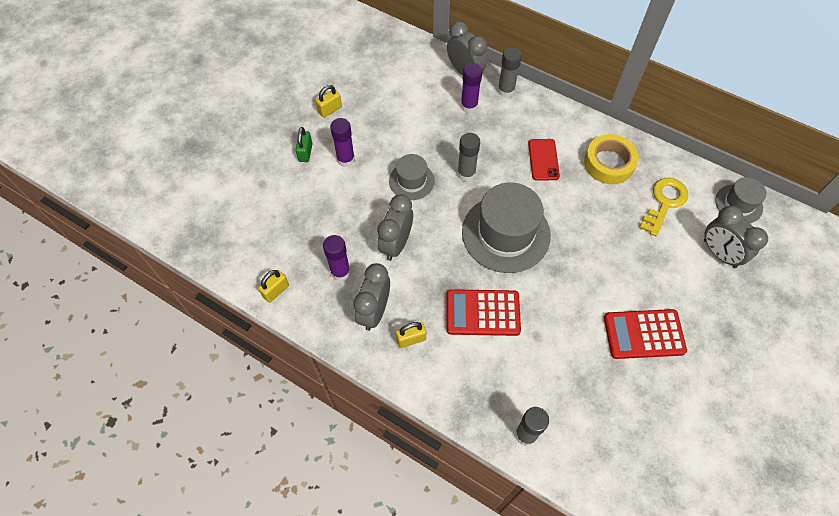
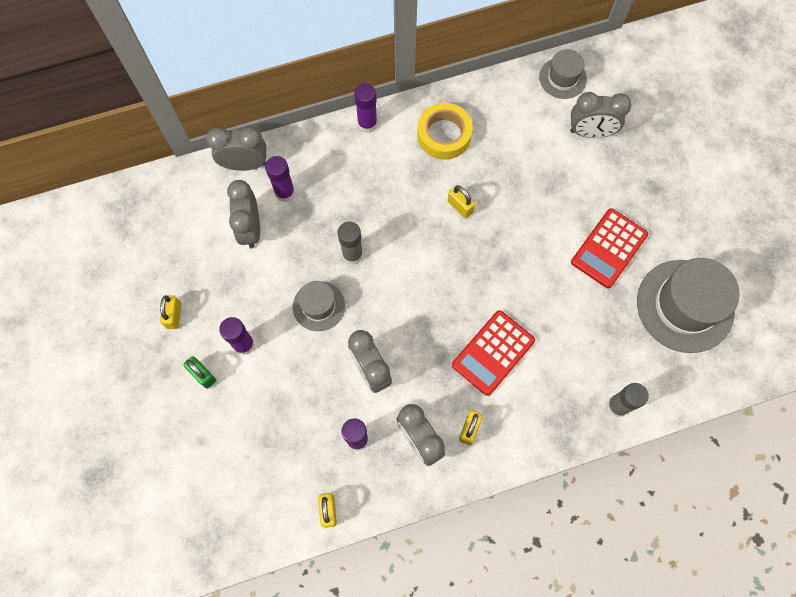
camera: 50 degrees left, 10 degrees up
(426, 106) = (250, 229): none -> grey clock
(506, 91) = (297, 148): grey glue stick -> none
(506, 233) = (438, 273): grey hat -> grey hat (685, 306)
(543, 160) = (395, 181): red phone -> none
(565, 115) = (367, 124): none -> purple glue stick
(568, 211) = (460, 206): none -> yellow padlock
(664, 203) = (515, 128): yellow key -> none

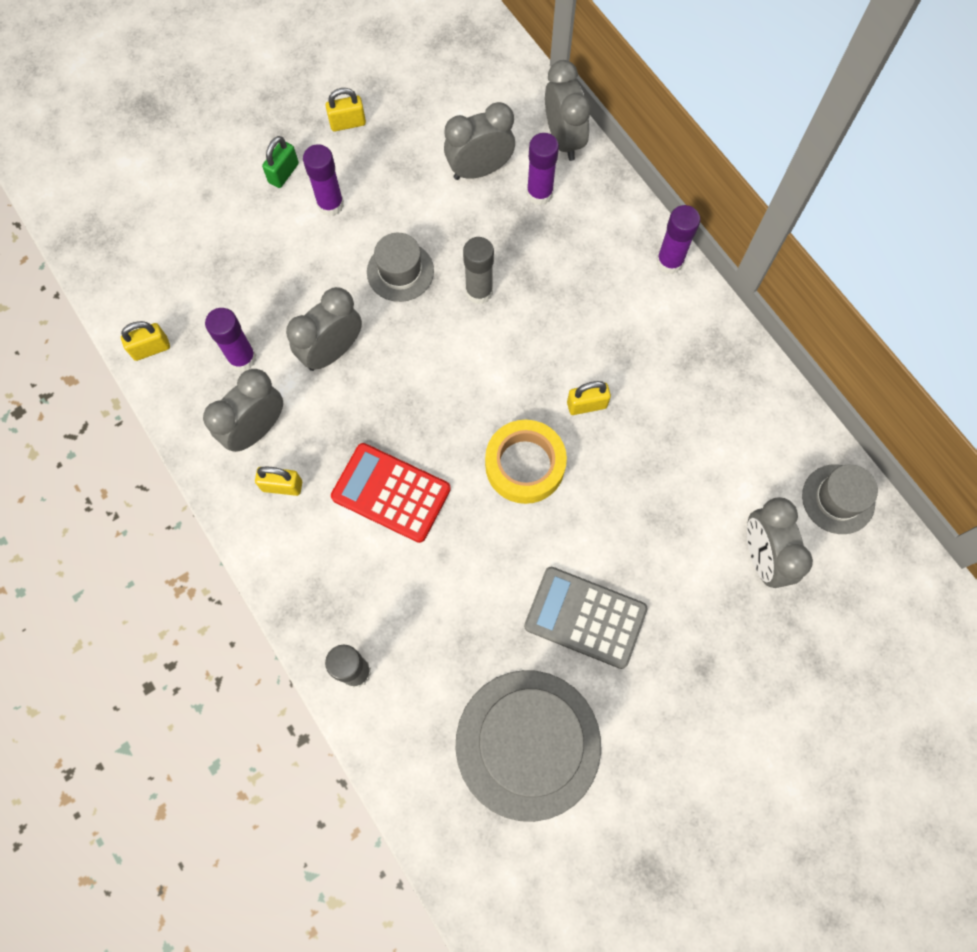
camera: 75 degrees right, 0 degrees up
(444, 135) = (687, 360): yellow tape -> yellow tape (525, 465)
(460, 206) = (586, 405): yellow padlock -> yellow padlock turned 45 degrees clockwise
(609, 248) = (585, 617): red calculator -> grey calculator

